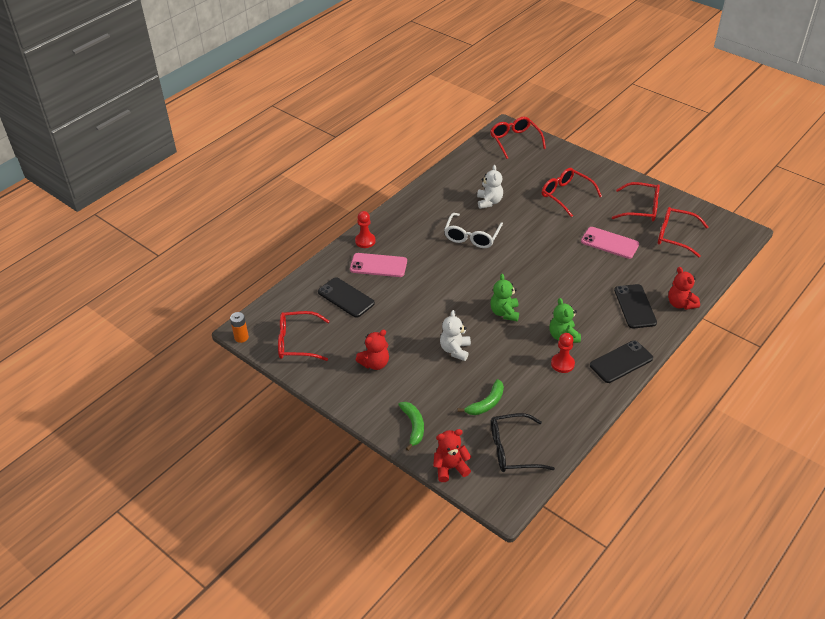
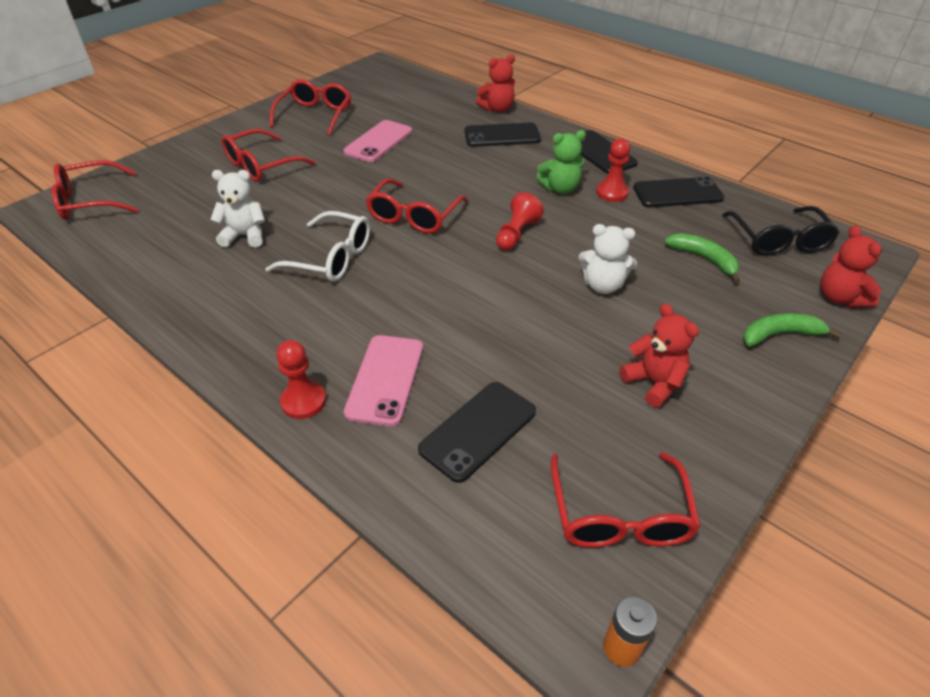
camera: 90 degrees left, 0 degrees up
(504, 313) = (516, 234): green teddy bear -> red pawn
(568, 402) = (677, 193): none -> black phone
(674, 236) = (376, 100): red glasses -> red glasses (413, 216)

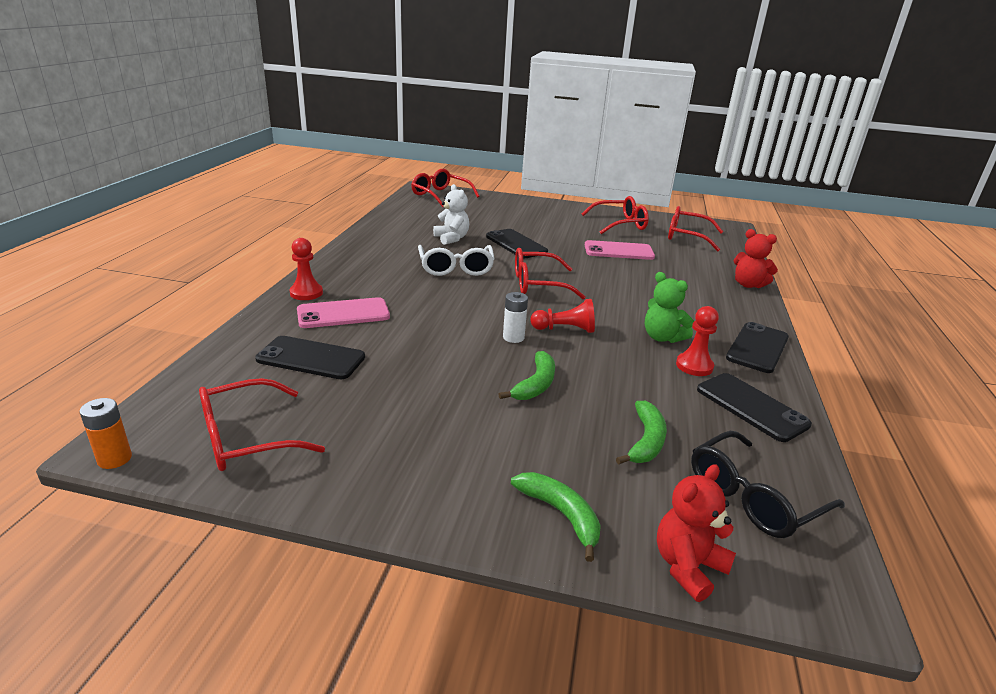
camera: 60 degrees right, 15 degrees down
(261, 165) = (533, 224): red glasses -> red glasses (686, 236)
(502, 136) = (707, 295): black phone -> black phone (516, 244)
(514, 270) = (513, 337): none -> white battery
(603, 285) = (535, 384): white teddy bear -> green banana
(654, 383) = (418, 434): red teddy bear -> none

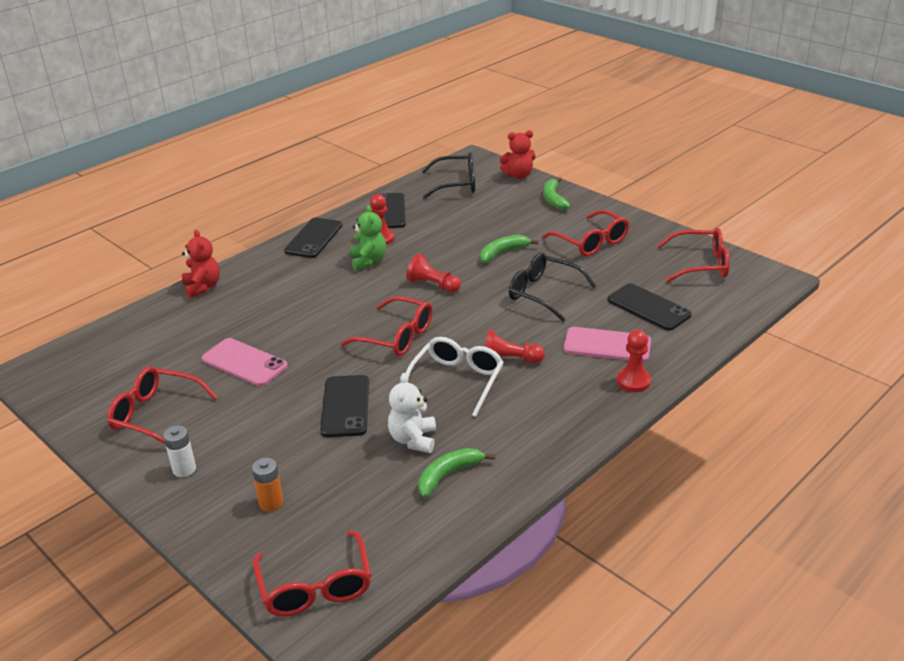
camera: 145 degrees left, 5 degrees up
(114, 459) = (776, 271): orange battery -> orange battery (271, 503)
(426, 287) = (509, 360): none -> red pawn
(443, 347) = (543, 293): none -> black glasses
(513, 337) = (481, 288): white battery -> white battery (184, 469)
(645, 441) = (475, 212): green banana -> green banana (448, 475)
(686, 236) = (121, 367): red glasses -> red glasses (591, 242)
(757, 348) = (314, 238): black phone -> black phone turned 45 degrees counterclockwise

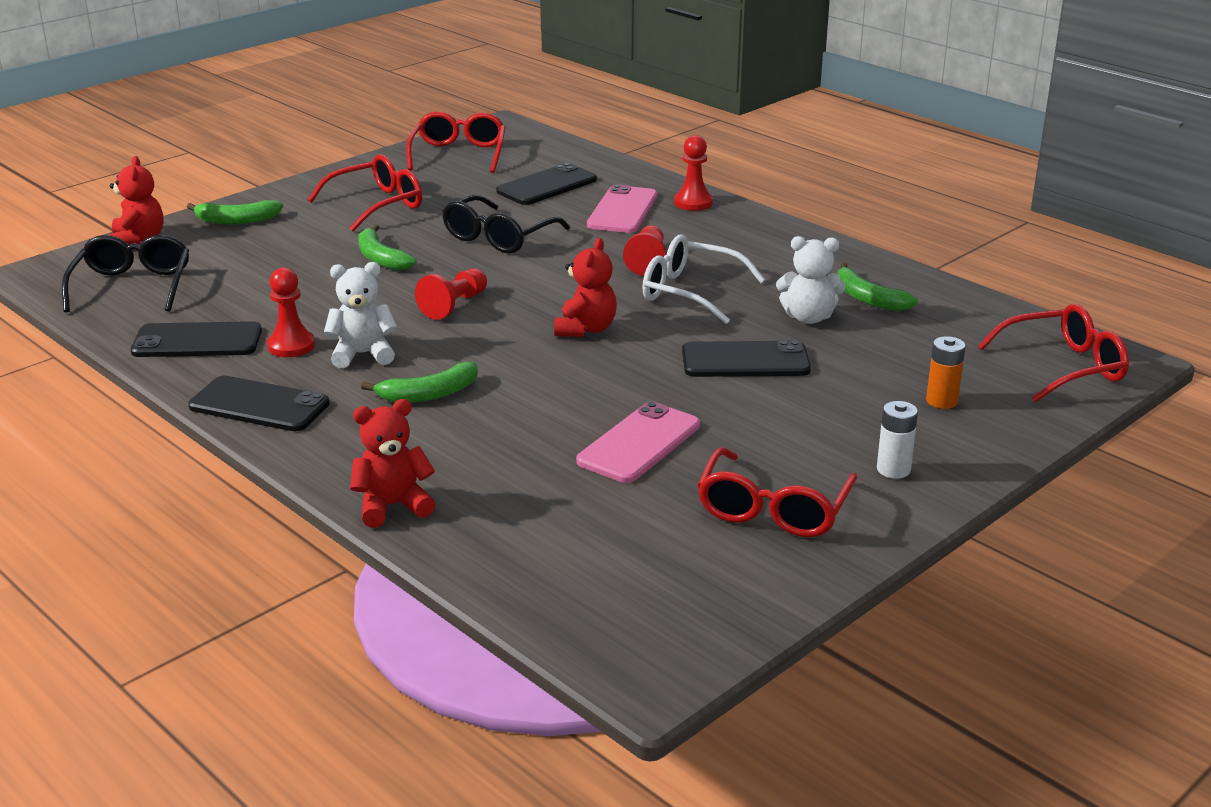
camera: 90 degrees left, 5 degrees down
(317, 287) = (429, 394): none -> green banana
(368, 261) = (362, 354): green teddy bear -> white teddy bear
(397, 337) = (585, 329): red glasses -> red teddy bear

